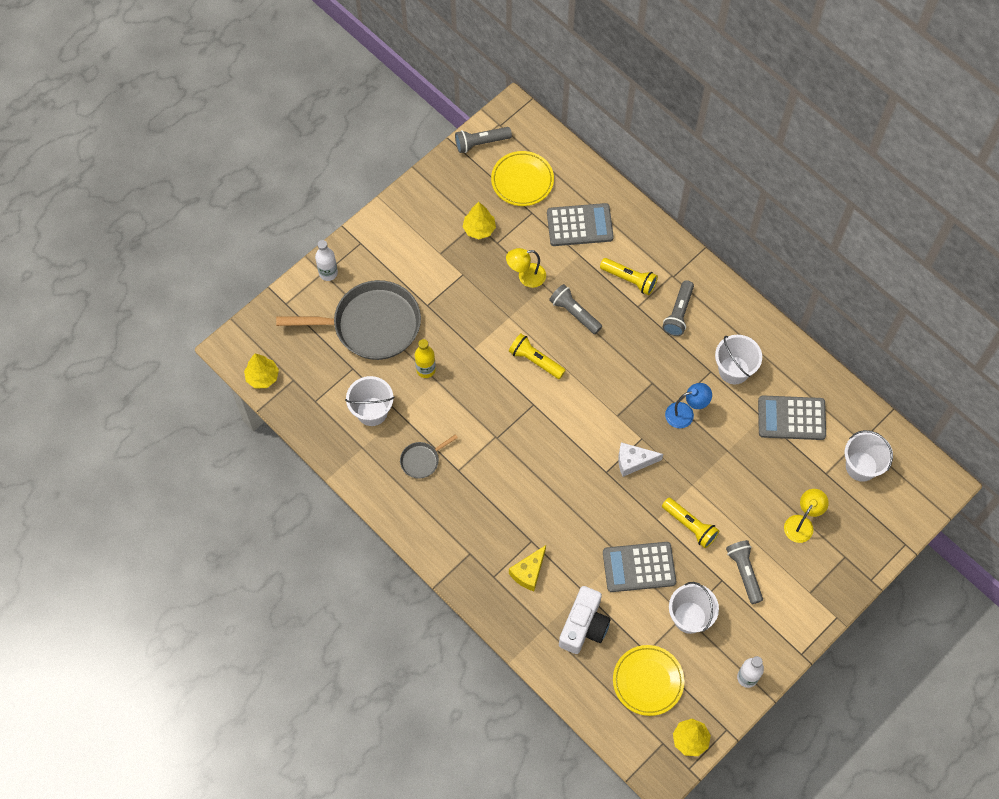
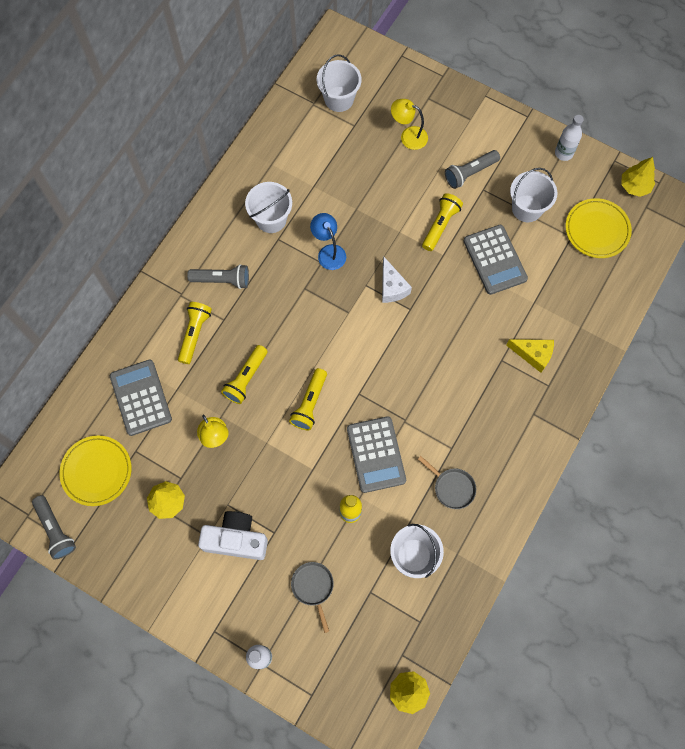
camera: 105 degrees left, 5 degrees up
(371, 325) = (313, 587): grey pan -> grey pan, size x0.43
(574, 313) = (246, 378): grey flashlight -> yellow flashlight
(583, 626) = (567, 294): white camera -> white camera (236, 539)
(791, 418) = (307, 162): grey calculator -> grey calculator (376, 454)

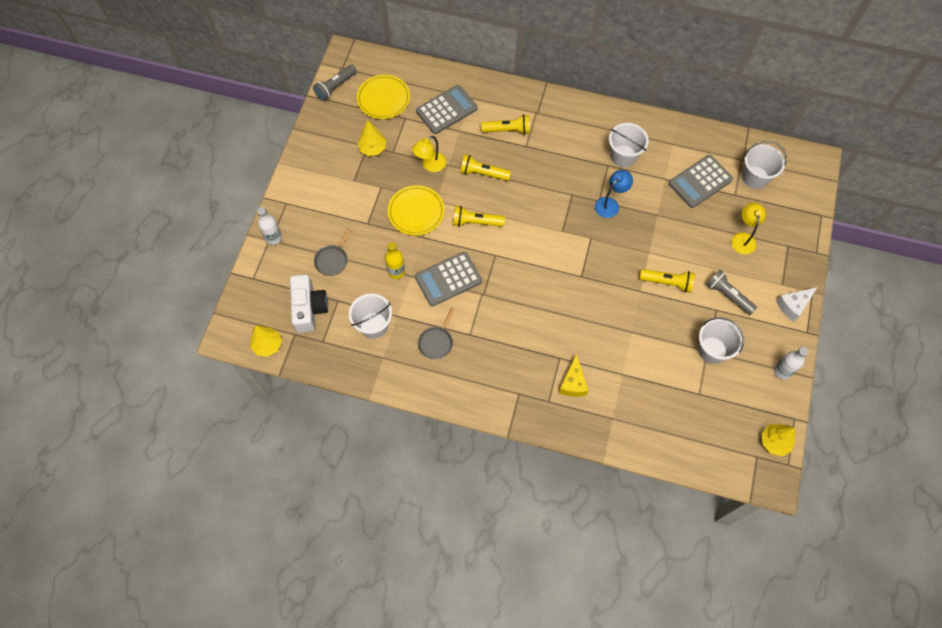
camera: 75 degrees right, 5 degrees down
(222, 280) = (558, 136): grey flashlight -> none
(236, 539) = (356, 199): white camera -> white camera (309, 308)
(313, 587) = (332, 260): grey pan -> grey pan turned 150 degrees clockwise
(392, 287) = (596, 258): white cheese -> white cheese (793, 306)
(494, 260) = (651, 333): grey calculator -> grey calculator (700, 182)
(597, 230) = (714, 415): yellow plate -> yellow plate (416, 212)

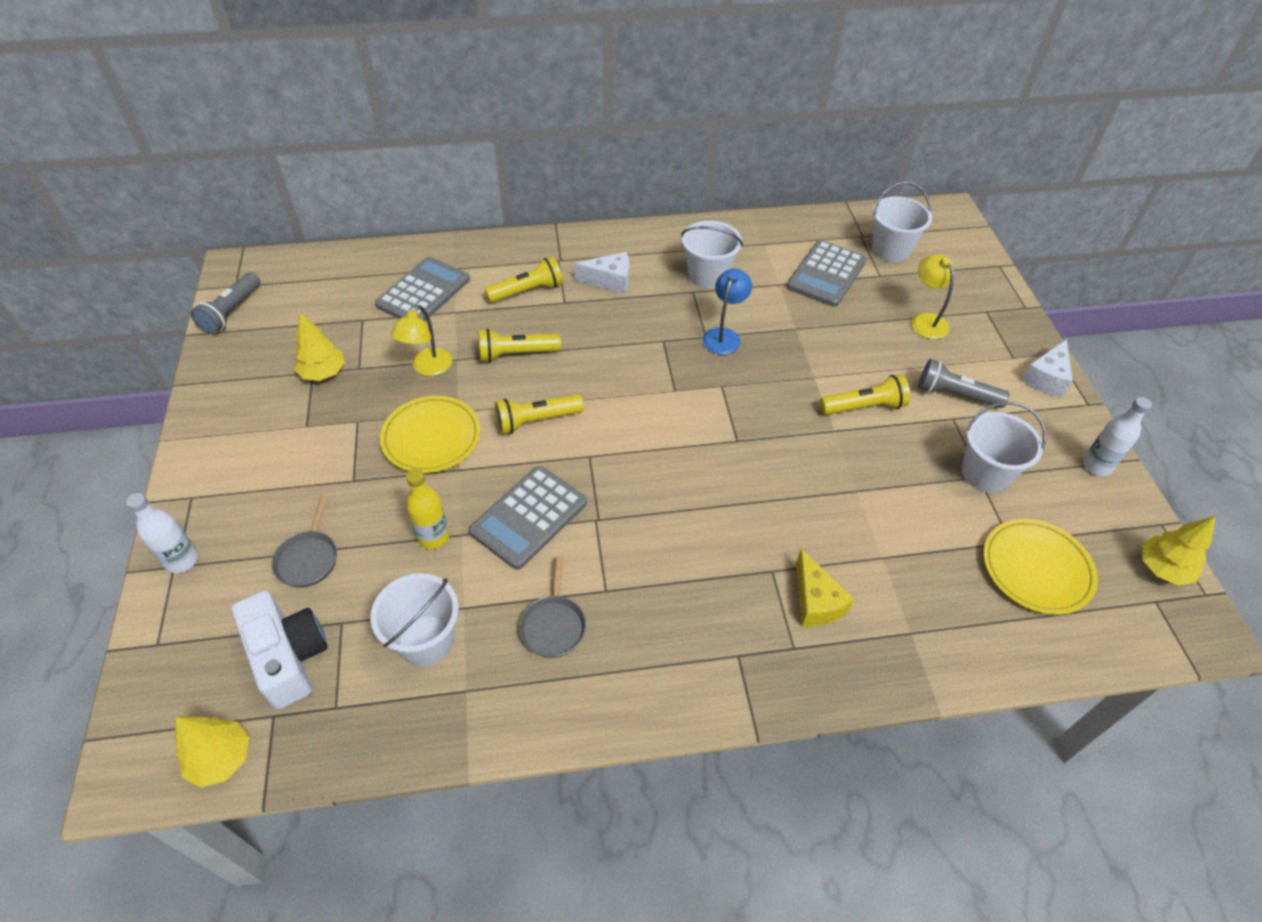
camera: 25 degrees left, 15 degrees down
(383, 99) = (317, 305): yellow plate -> yellow plate (1036, 569)
(560, 139) = (610, 280): none -> white cheese

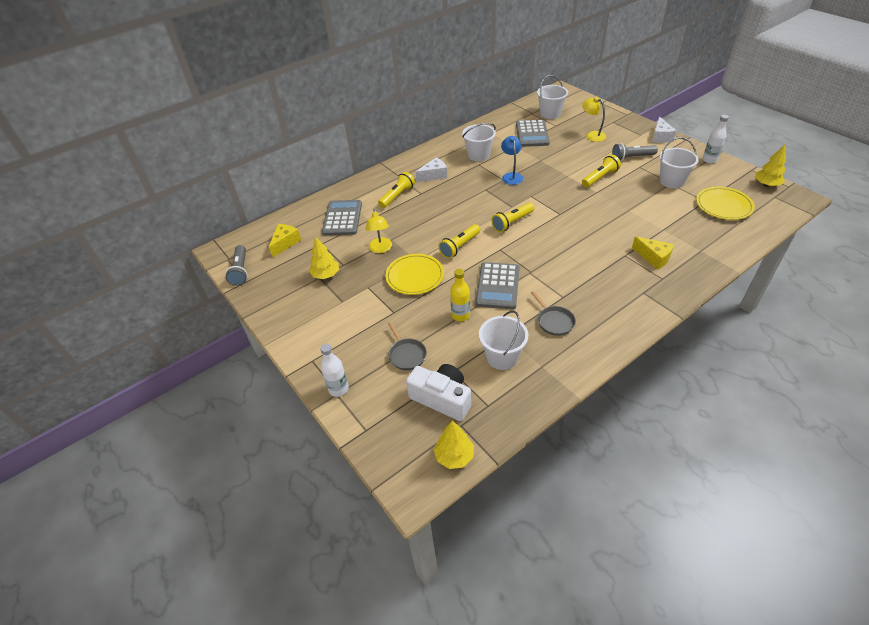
camera: 25 degrees left, 5 degrees down
(319, 296) = (285, 243): none -> yellow cheese
(517, 354) = (420, 224): yellow flashlight -> yellow flashlight (512, 222)

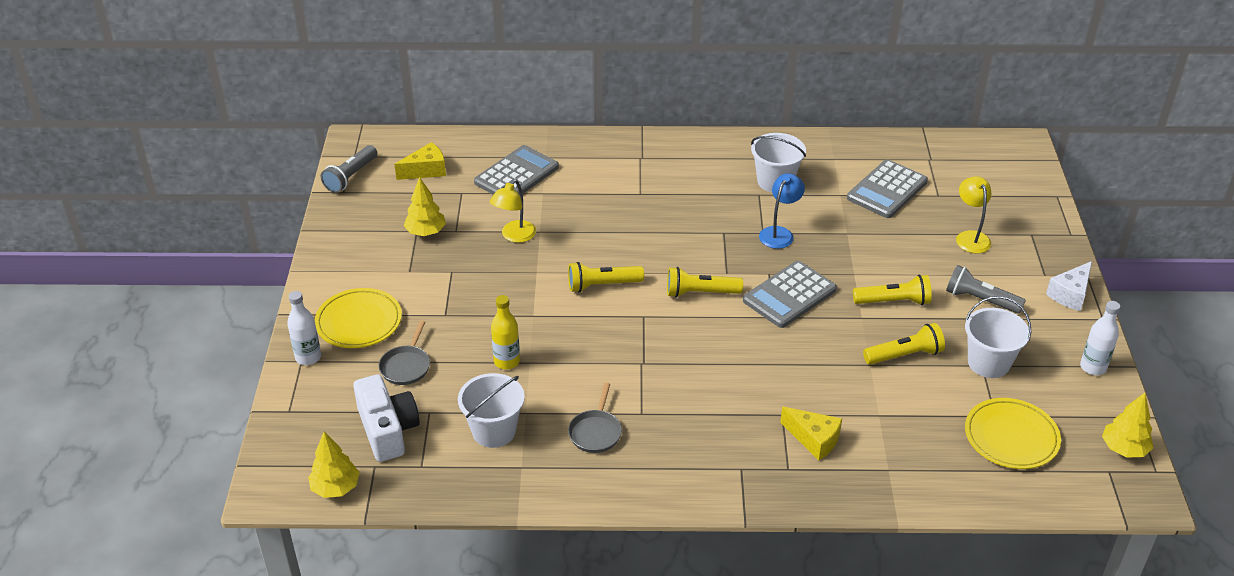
camera: 35 degrees right, 5 degrees down
(397, 196) = (608, 181): yellow flashlight -> yellow flashlight (904, 355)
(415, 276) = (512, 289): yellow plate -> yellow plate (359, 322)
(434, 175) = (684, 179): white cheese -> none
(497, 286) = (586, 356): grey calculator -> grey calculator (789, 295)
(550, 114) = (955, 173): white bucket -> none
(653, 258) = (814, 439): yellow cheese -> yellow cheese turned 45 degrees counterclockwise

